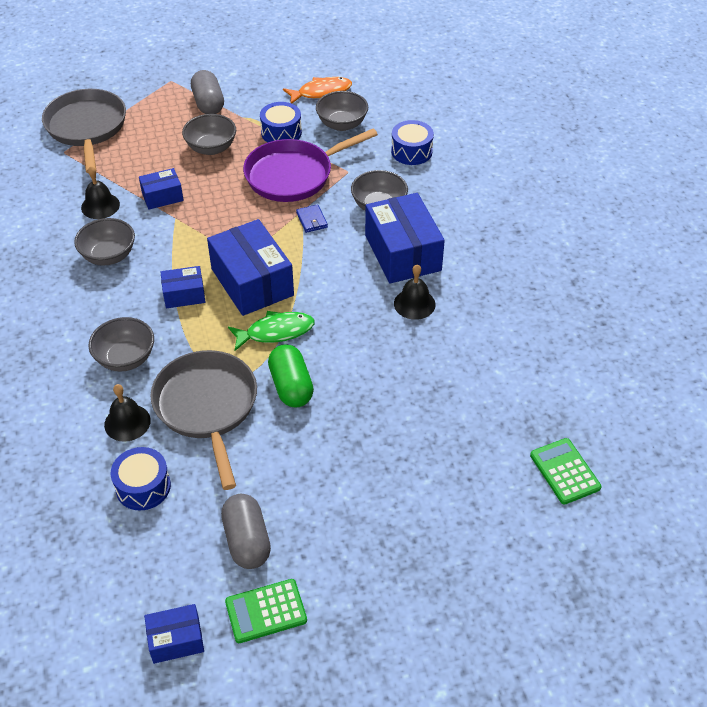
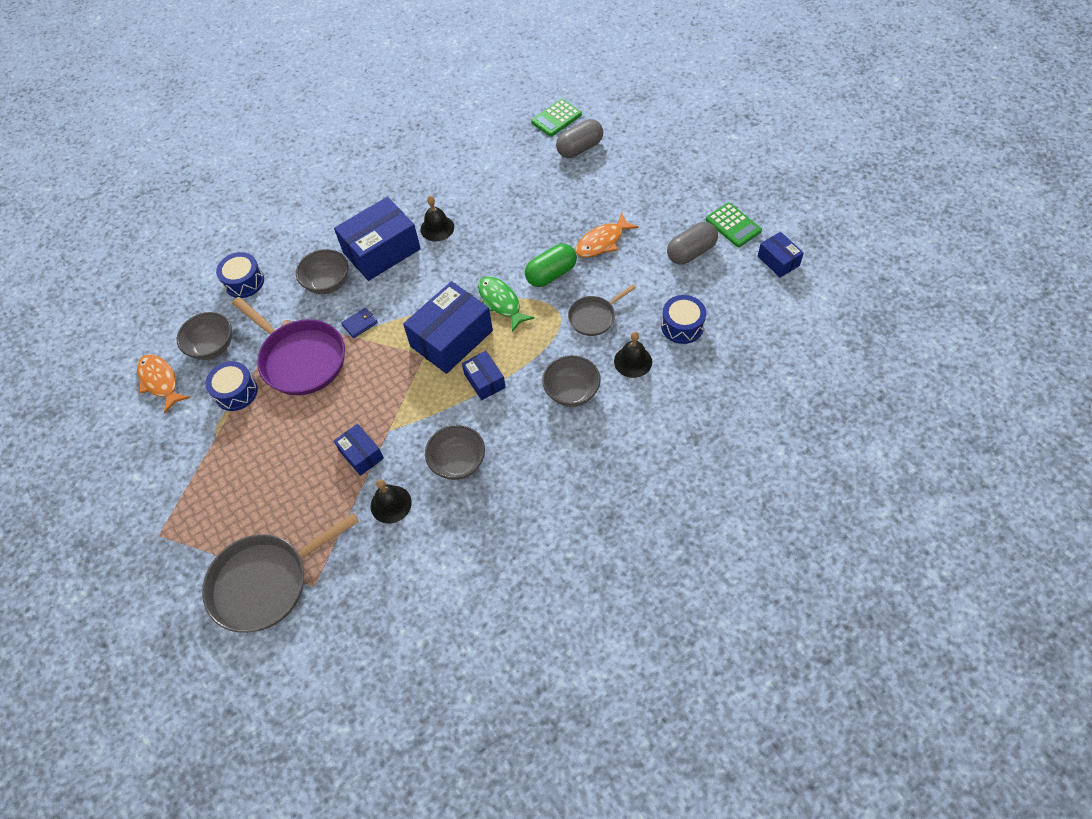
camera: 105 degrees left, 10 degrees up
(207, 407) = (594, 317): grey pan -> grey pan, size x0.55
(208, 104) = (197, 477): grey capsule -> grey capsule (580, 148)
(211, 148) = (274, 443): grey bowl -> none
(314, 451) = (602, 242): none -> orange fish

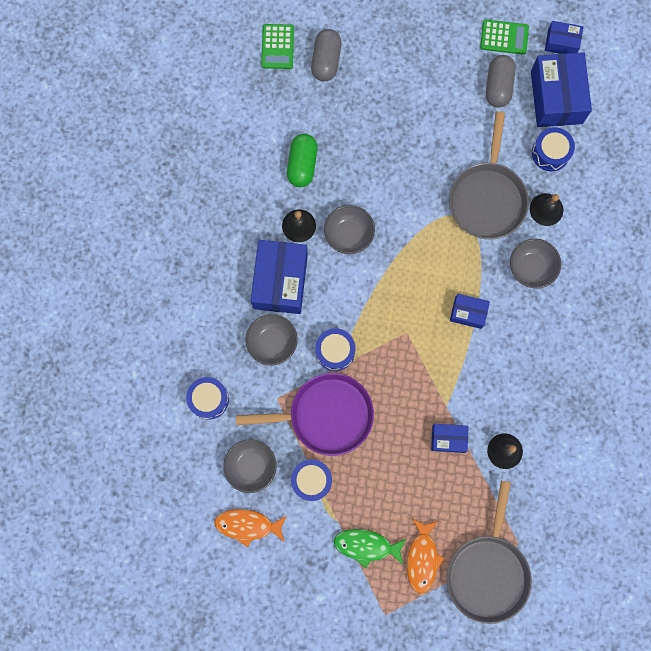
camera: 50 degrees left, 20 degrees up
(360, 324) = (335, 351): blue wallet -> blue drum
(451, 338) = (411, 303): blue box -> blue box (556, 97)
(458, 462) = (514, 384): grey bowl -> grey bowl (349, 235)
(501, 302) = (413, 244): green fish -> green fish (366, 546)
(551, 274) = (422, 190): green capsule -> green capsule (302, 165)
(594, 317) = (487, 198): grey pan -> grey pan, size x1.83
(602, 242) = (429, 131): orange fish -> orange fish (422, 558)

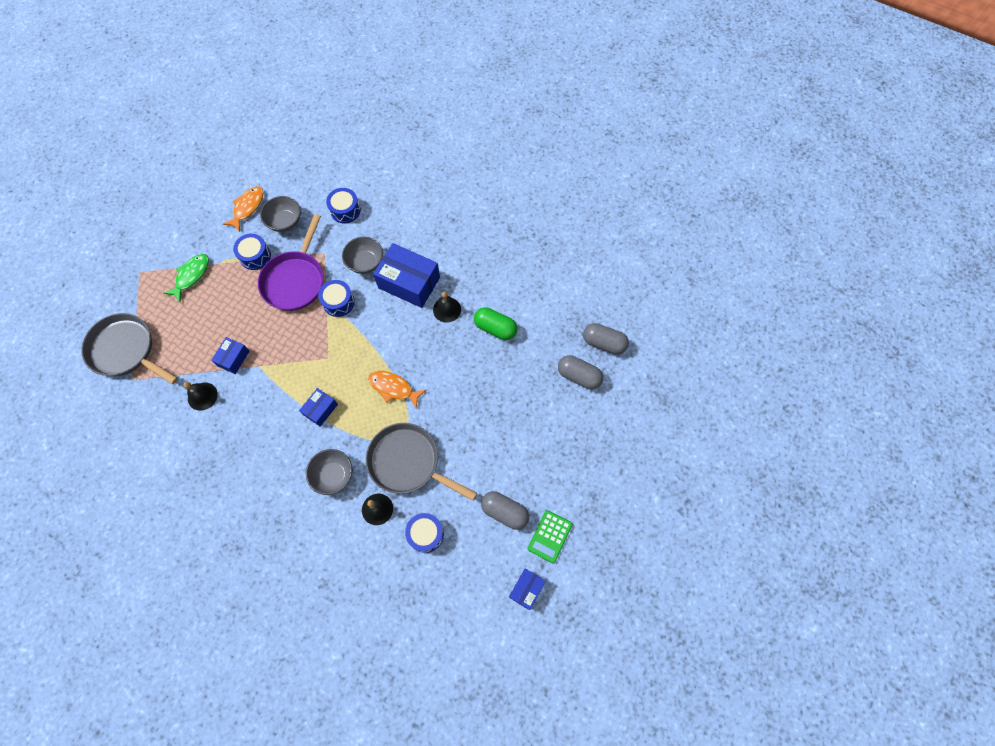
camera: 110 degrees right, 10 degrees down
(277, 47) = (604, 343): green calculator -> grey capsule
(349, 235) = (424, 343): grey bowl -> none
(422, 558) = (161, 309): orange fish -> orange fish (393, 388)
(556, 97) = (475, 561): blue box -> none

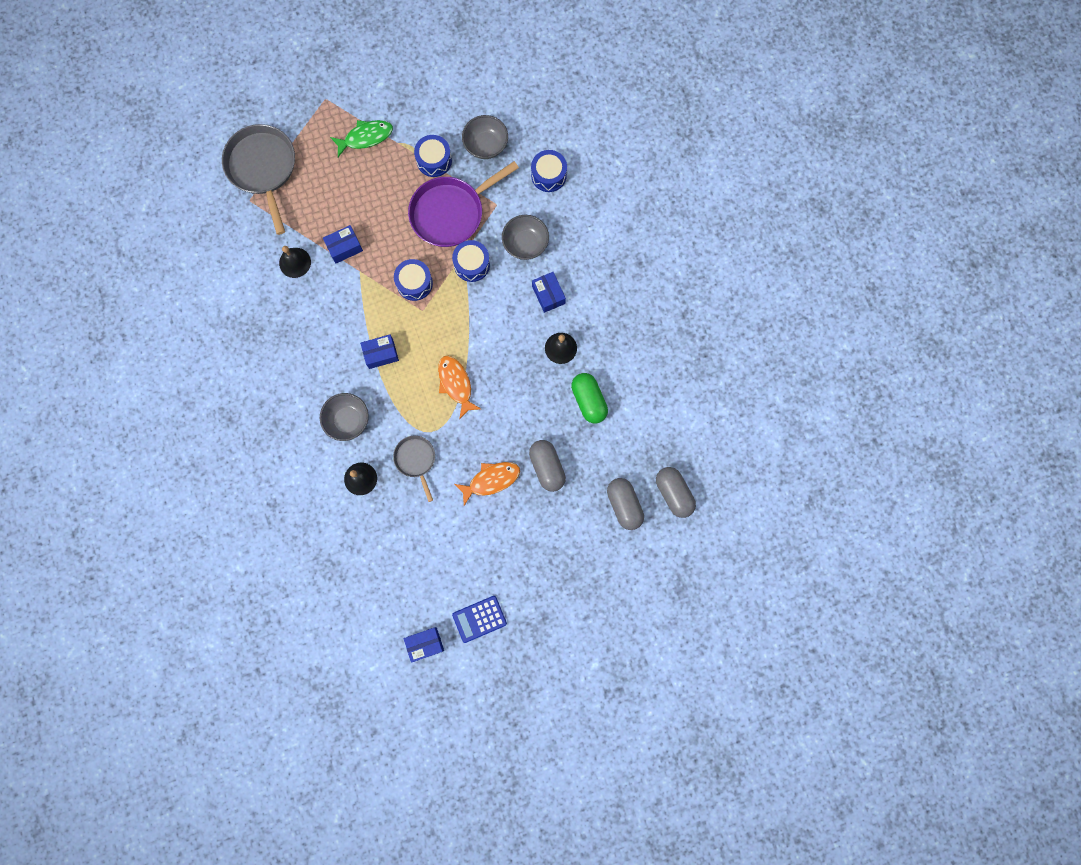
camera: 40 degrees right, 10 degrees up
(247, 208) = (463, 104): orange fish -> orange fish (491, 480)
(408, 462) = (416, 460): grey pan -> grey pan, size x0.55
(409, 282) = (548, 295): blue box -> blue box, size x0.52
(425, 534) = (382, 532): blue drum -> blue drum (414, 283)
(505, 512) = (460, 568): grey capsule -> grey capsule (547, 467)
(549, 536) = (479, 619): green calculator -> blue calculator

